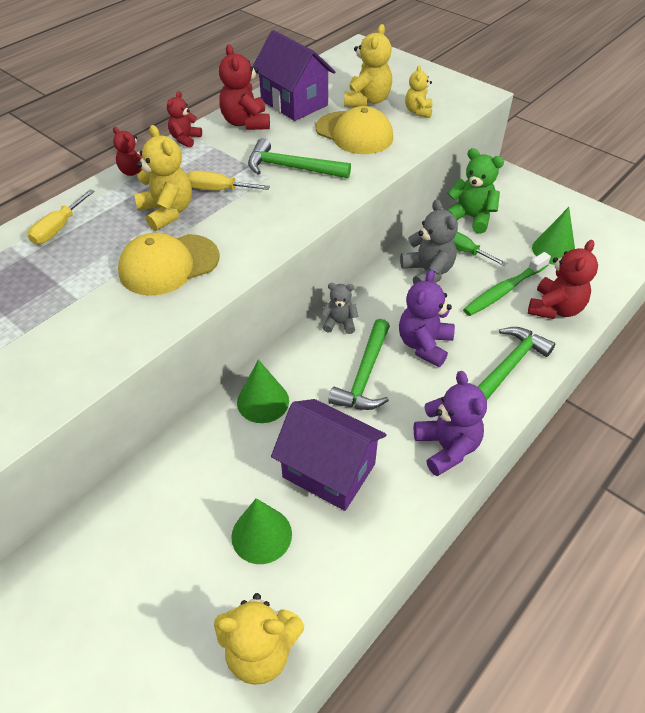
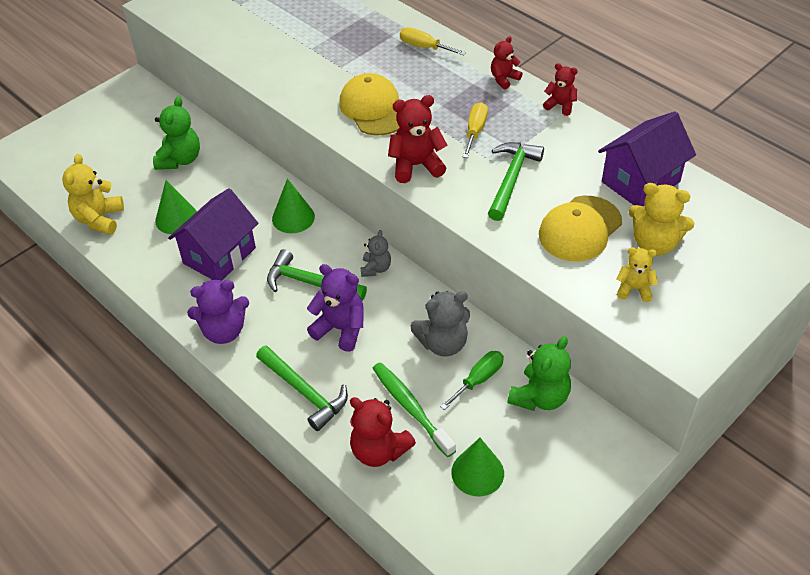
camera: 95 degrees right, 0 degrees up
(136, 554) = (180, 159): none -> green teddy bear
(167, 212) = (443, 102): yellow teddy bear -> none
(246, 123) = (594, 145): red teddy bear -> red teddy bear (416, 165)

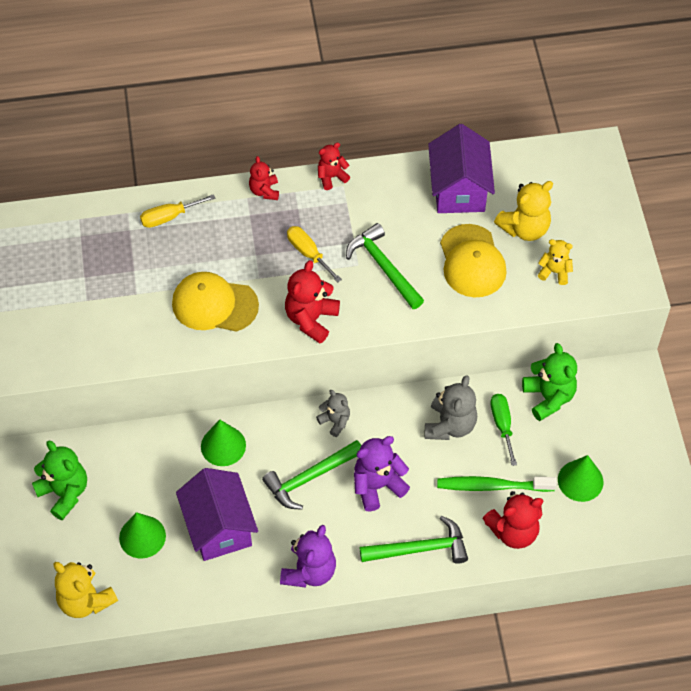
camera: 55 degrees left, 10 degrees up
(634, 289) = (554, 272): yellow teddy bear -> yellow teddy bear turned 60 degrees clockwise

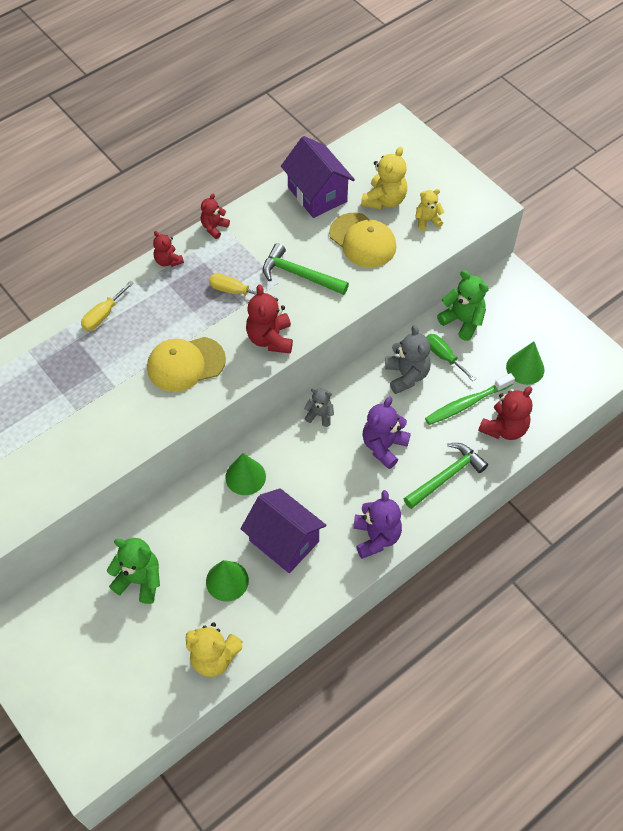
camera: 30 degrees left, 0 degrees up
(310, 478) = (329, 466): green hammer -> none

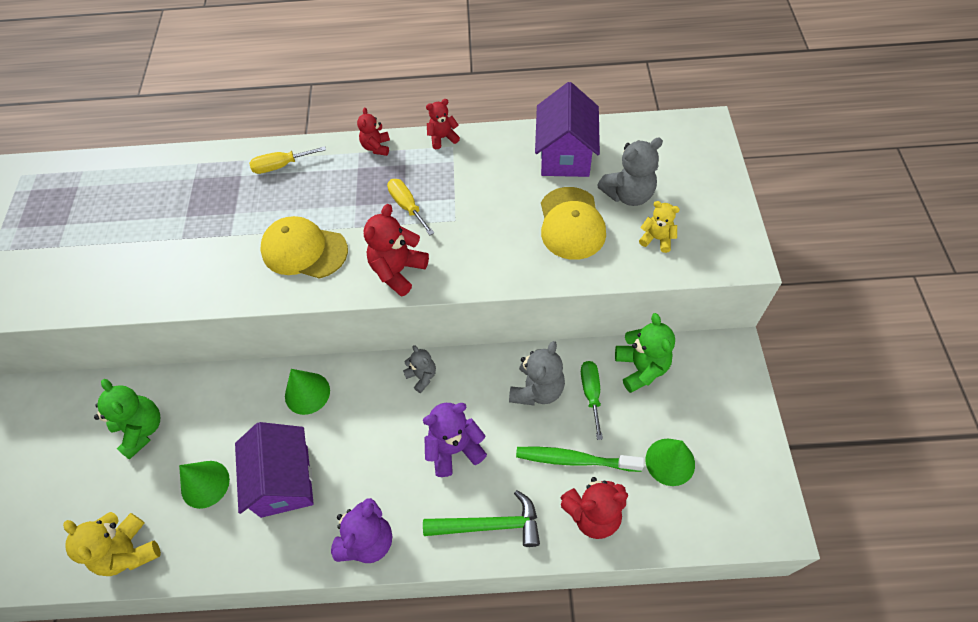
camera: 40 degrees right, 0 degrees up
(299, 275) = (480, 224): green hammer -> none
(384, 200) = (628, 194): yellow teddy bear -> grey teddy bear

